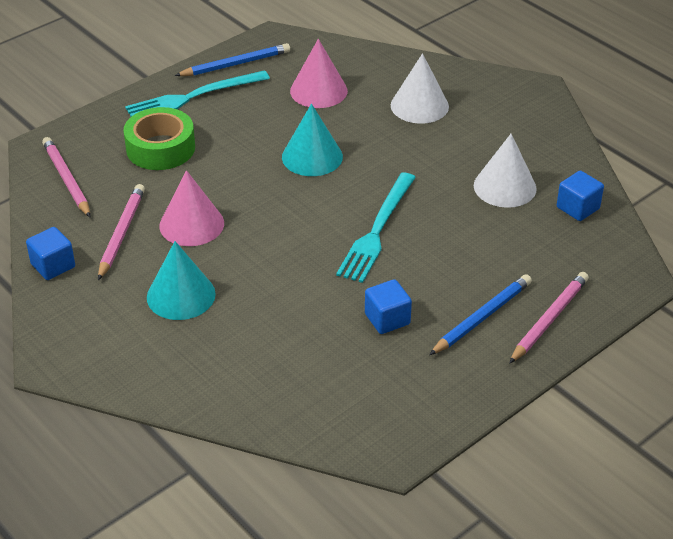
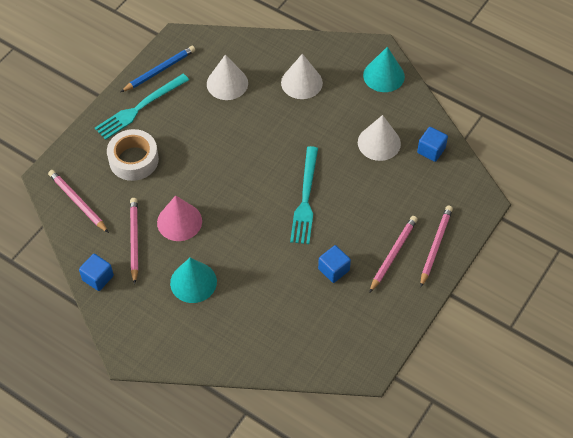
camera: 15 degrees left, 15 degrees up
(160, 148) = (134, 160): green tape -> white tape
(312, 157) = (242, 144): turquoise cone -> turquoise cone (383, 75)
(318, 91) = (227, 83): pink cone -> white cone
(482, 317) = (393, 254): blue pencil -> pink pencil

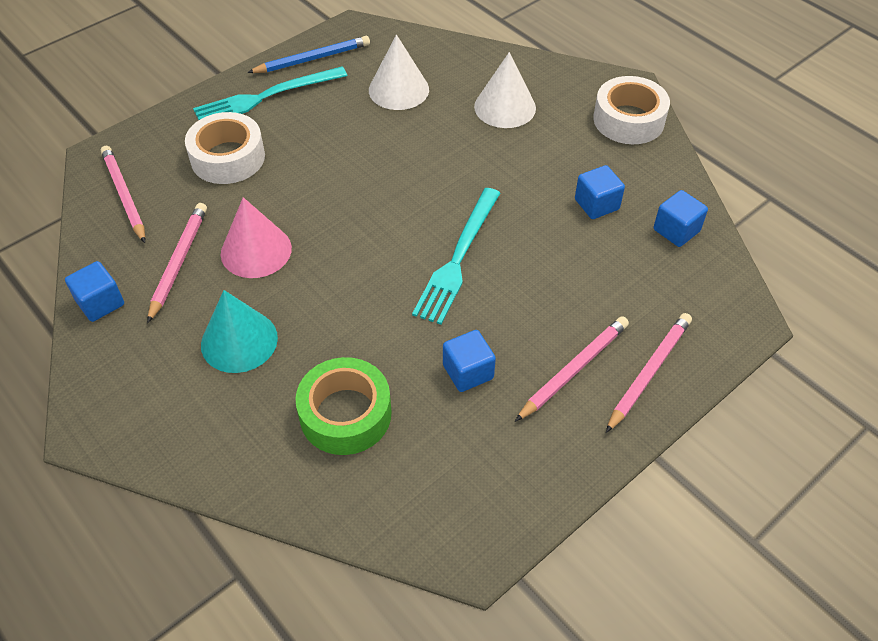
camera: 15 degrees right, 5 degrees down
(272, 311) = (345, 414): none -> green tape
(379, 143) = (596, 204): white cone -> blue cube
(383, 75) = (628, 120): turquoise cone -> white tape

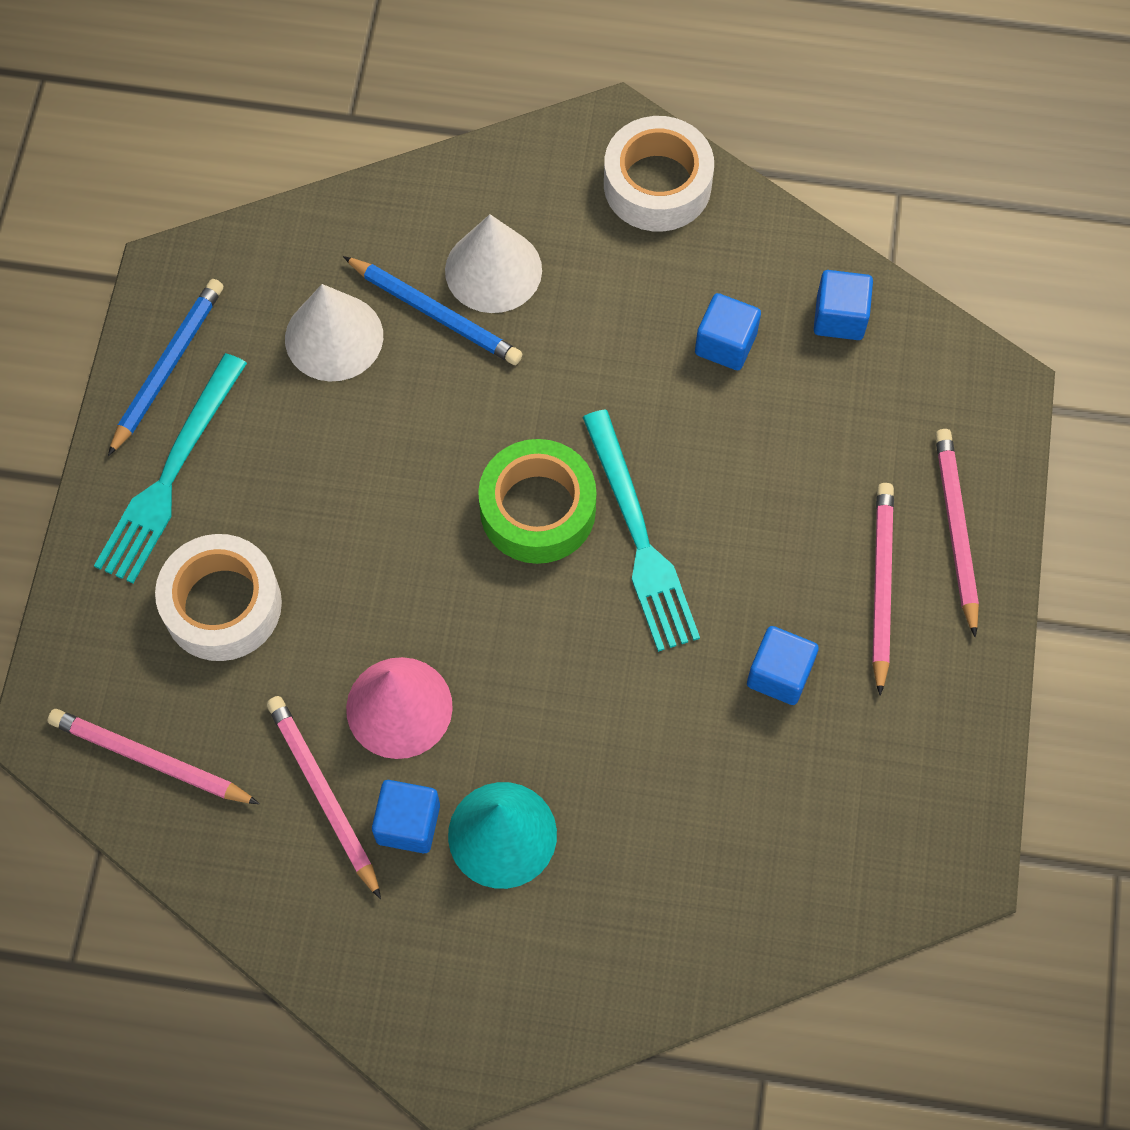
camera: 40 degrees left, 15 degrees up
(100, 303) = (290, 919): blue cube -> blue cube (408, 823)
(345, 414) = (702, 825): green tape -> green tape (537, 509)
(456, 108) = (435, 314): none -> blue pencil

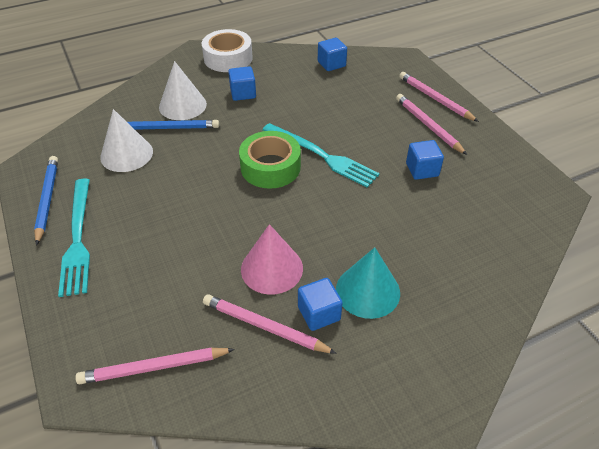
camera: 35 degrees left, 20 degrees down
(222, 605) = (145, 276): white tape -> none
(725, 344) = (297, 87): blue cube -> blue cube (243, 93)

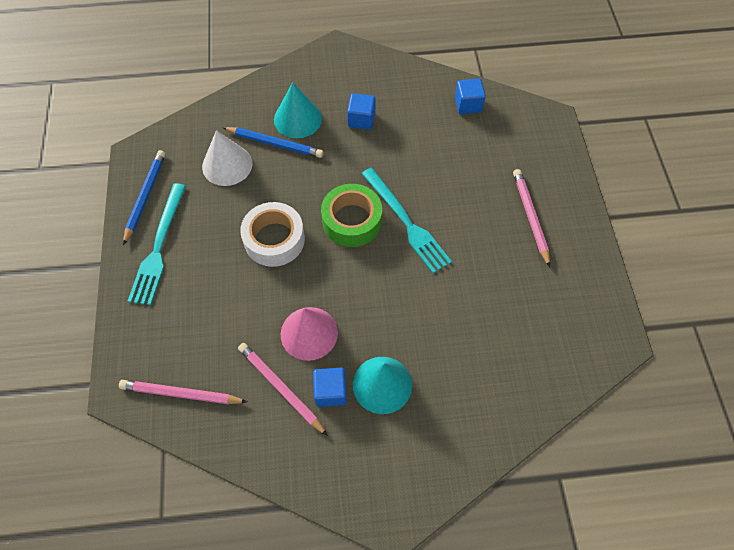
camera: 20 degrees right, 15 degrees up
(182, 105) = (297, 119): white cone -> turquoise cone
(228, 58) = (364, 67): white tape -> white tape (274, 239)
(422, 170) = (496, 269): blue cube -> none
(435, 98) = (556, 183): pink pencil -> none

